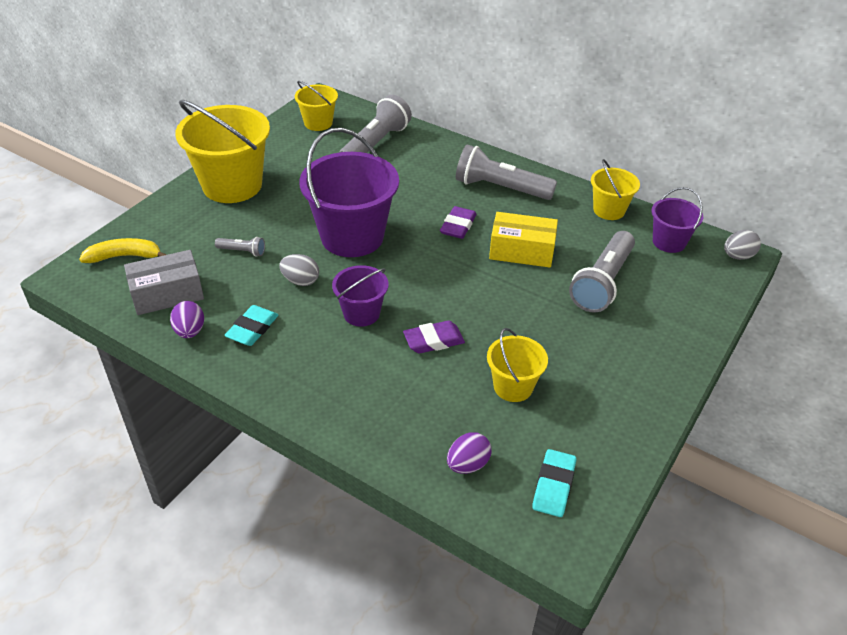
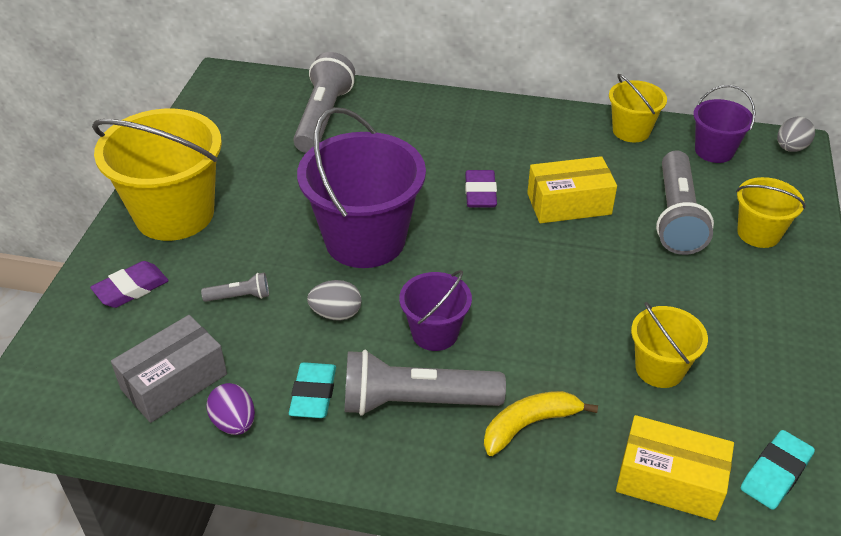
camera: 20 degrees left, 0 degrees up
(125, 256) = (85, 348): yellow banana -> yellow banana (529, 425)
(318, 123) = (237, 108): yellow bucket -> yellow bucket (758, 233)
(433, 341) = (538, 341): purple eraser -> purple eraser (131, 288)
(467, 464) = (669, 481): purple egg -> yellow box
(500, 188) = (499, 135): grey flashlight -> grey flashlight (415, 401)
(553, 486) = (775, 473): turquoise eraser -> turquoise eraser turned 45 degrees clockwise

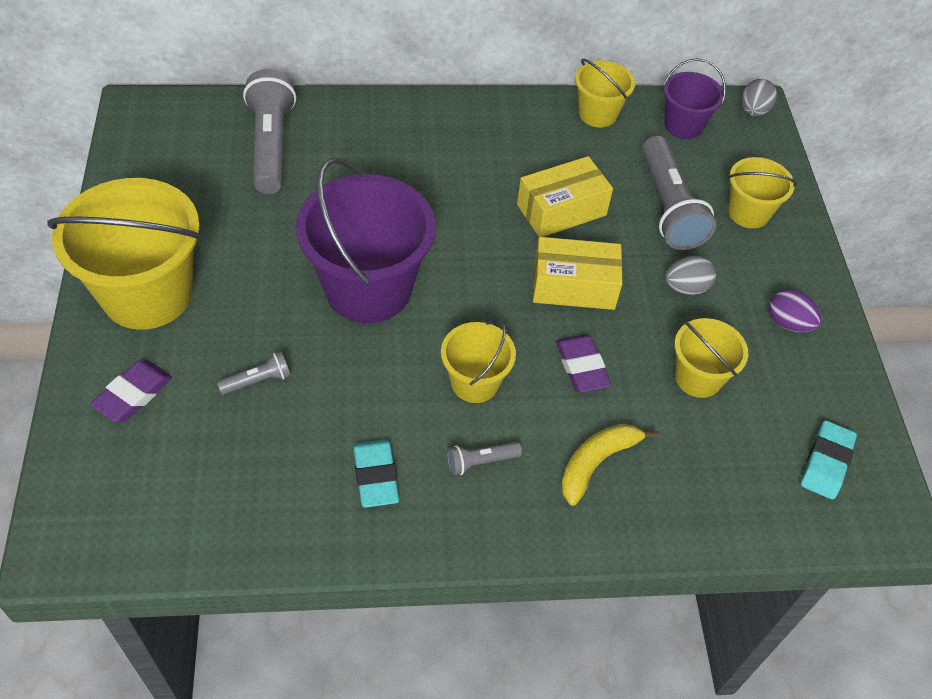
camera: 20 degrees left, 10 degrees up
(174, 382) = (224, 494): grey box -> none
(234, 423) = (305, 526): purple egg -> purple egg (788, 323)
(336, 314) = (367, 381): grey egg -> grey egg (686, 288)
(415, 401) = (480, 462): grey flashlight -> grey flashlight, size x0.46
(435, 333) = (475, 382): purple bucket -> yellow bucket
(480, 193) = (469, 212): purple eraser -> purple eraser (581, 367)
(669, 481) = (738, 492): yellow box -> yellow box (574, 286)

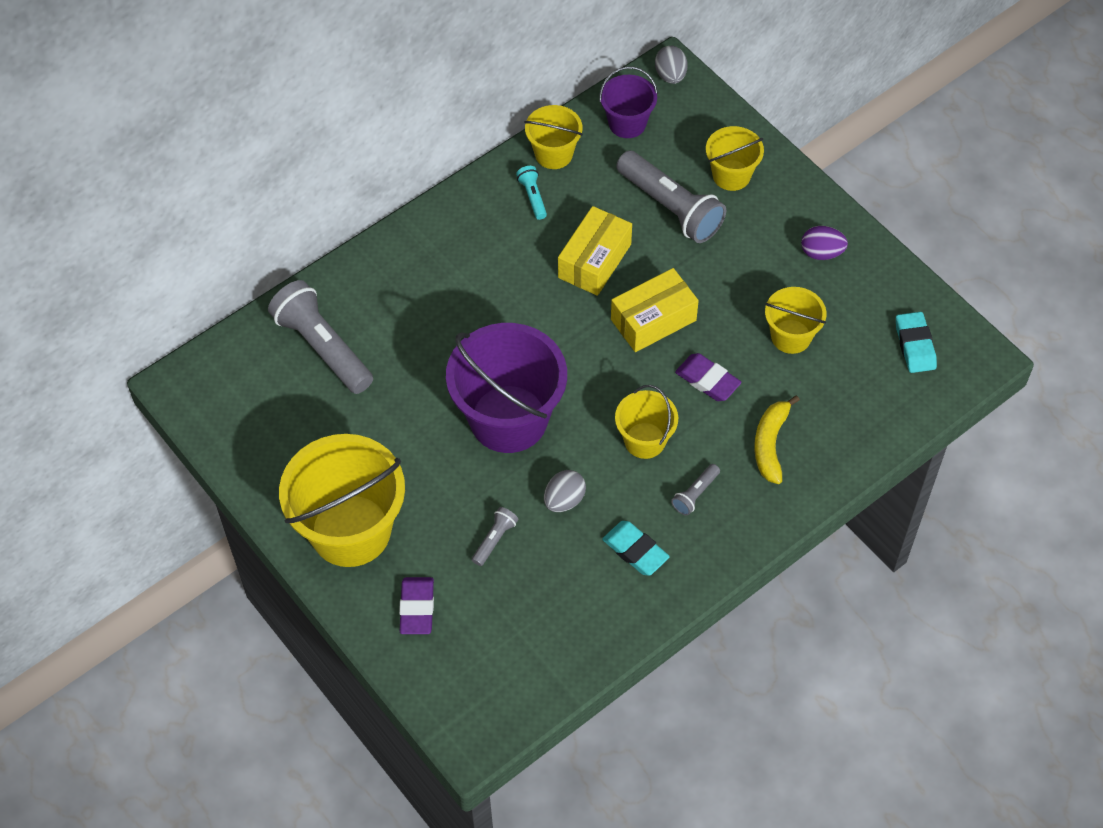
camera: 30 degrees left, 5 degrees up
(551, 134) = (533, 197): none -> turquoise flashlight
(686, 288) = (732, 269): grey egg -> grey egg (564, 500)

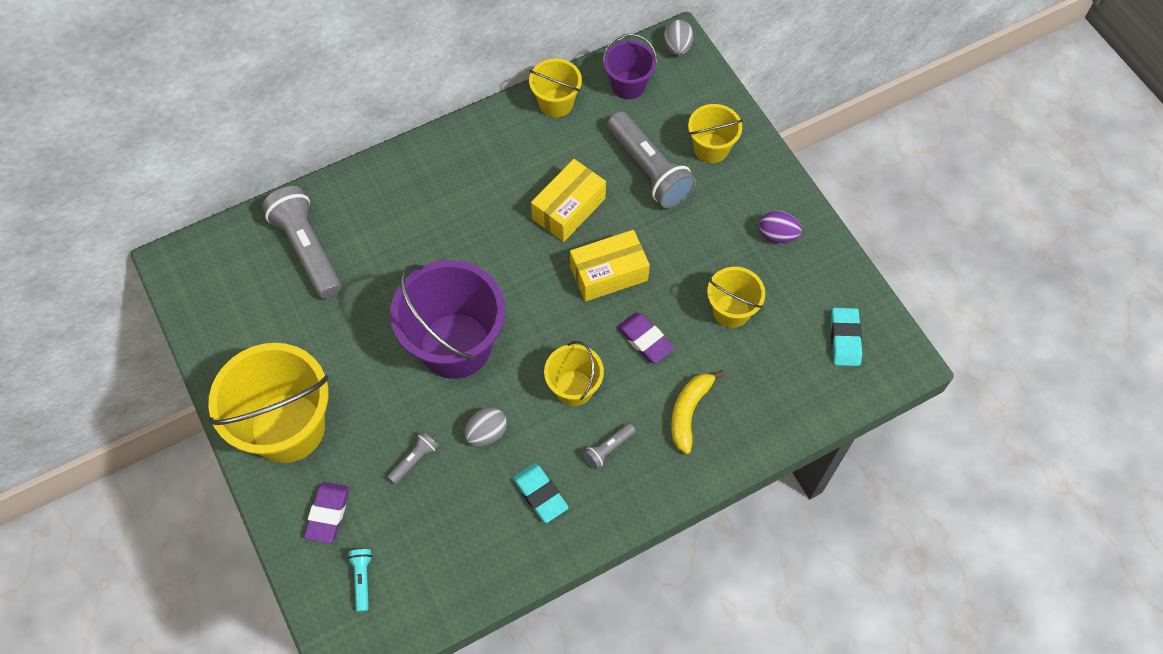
camera: 10 degrees right, 5 degrees up
(533, 197) = (528, 140): turquoise flashlight -> turquoise flashlight (362, 579)

